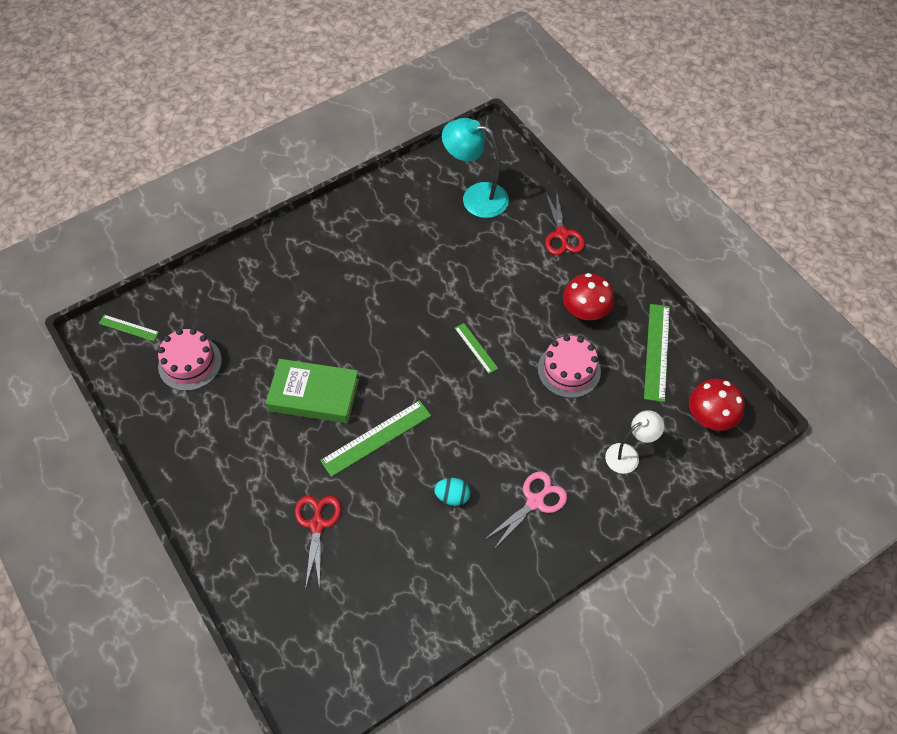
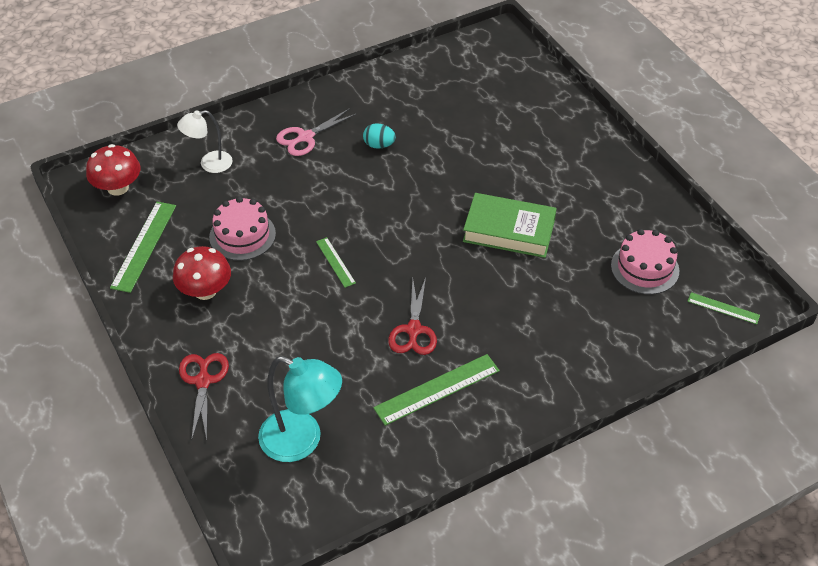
camera: 175 degrees left, 10 degrees down
(317, 524) = (501, 134): red scissors -> red scissors (413, 330)
(376, 438) = (446, 191): green ruler -> green ruler (437, 389)

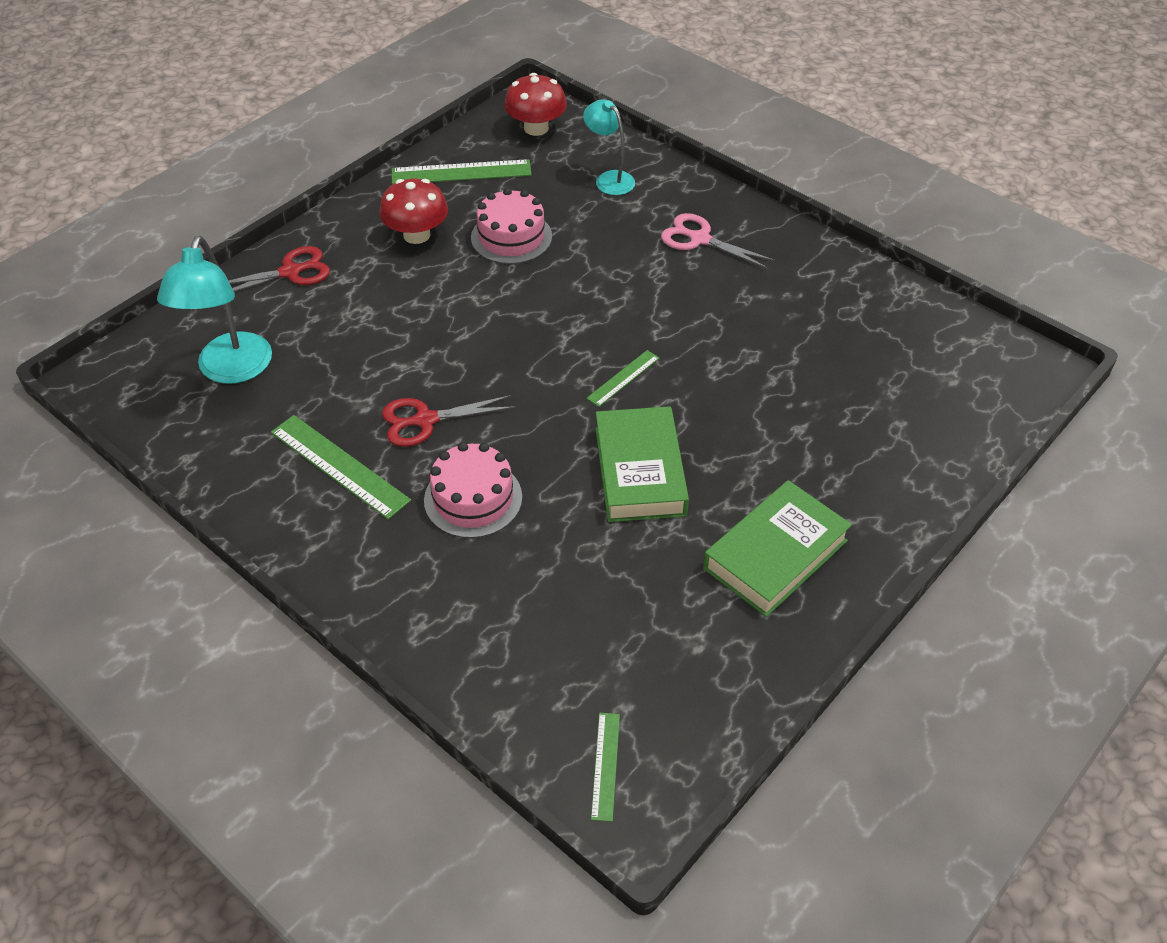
camera: 70 degrees right, 0 degrees up
(209, 164) = (609, 179): white lamp -> turquoise lamp
(335, 262) = (505, 322): green ruler -> green ruler (623, 378)
(379, 145) = (726, 305): turquoise egg -> none
(598, 190) = (775, 555): none -> green book
(644, 268) = (643, 644): pink cake -> pink cake (473, 498)

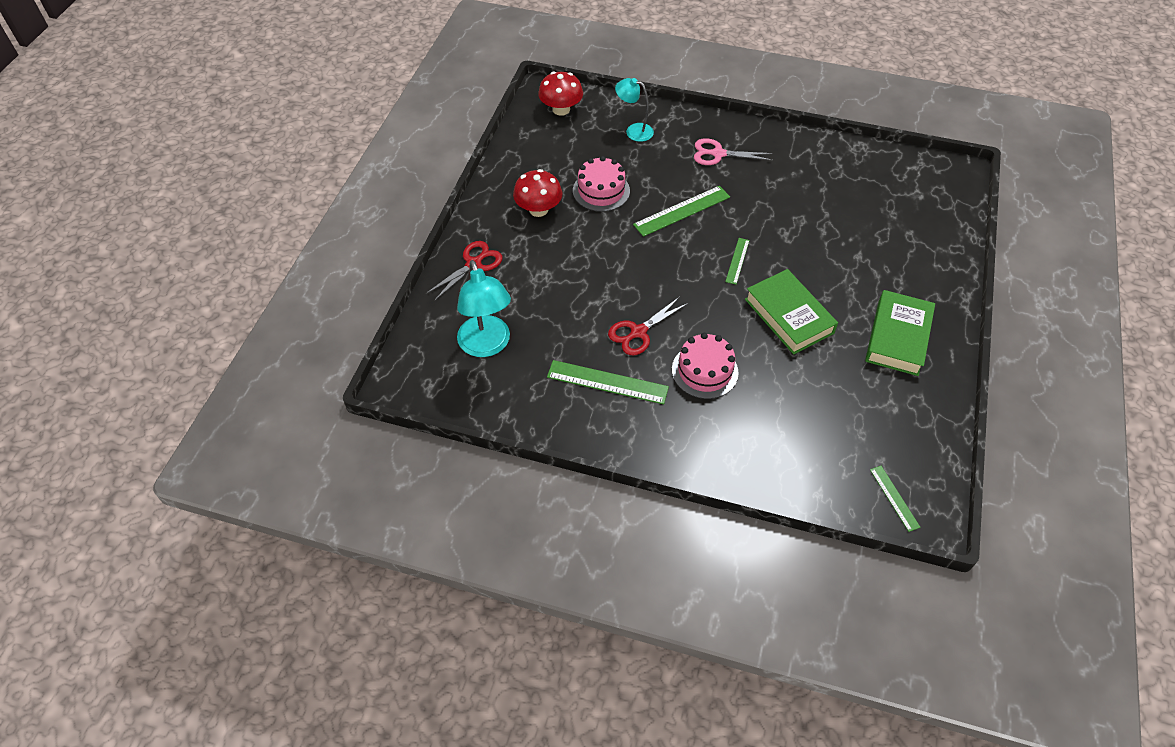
camera: 25 degrees left, 5 degrees up
(461, 172) = (535, 156): green ruler -> green ruler (682, 211)

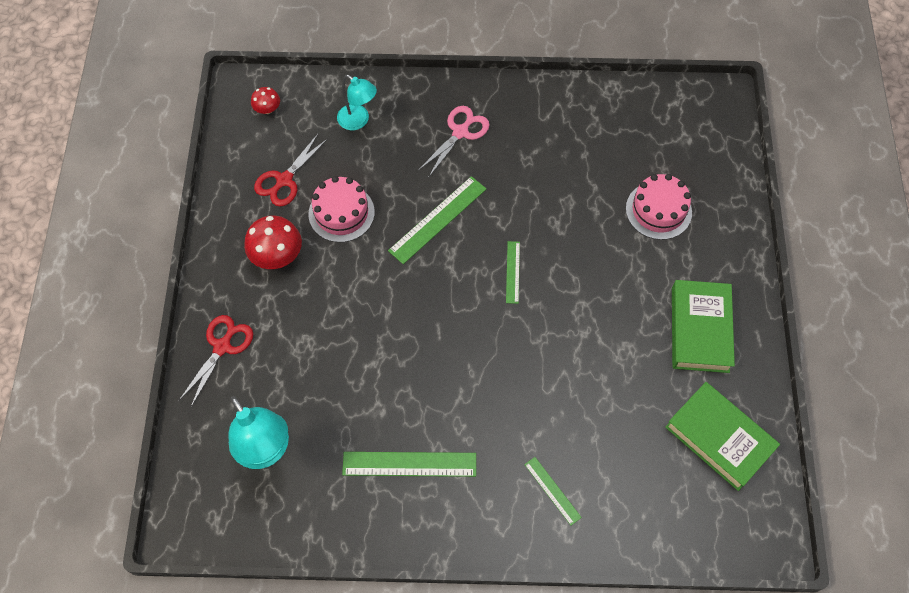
camera: 15 degrees left, 10 degrees up
(561, 109) = (267, 109): red mushroom -> red mushroom, size x0.56
(634, 131) = (358, 121): turquoise lamp -> turquoise lamp turned 150 degrees counterclockwise
(638, 332) = (427, 391): red scissors -> red scissors (284, 180)
(704, 371) = (509, 423): pink cake -> pink cake (658, 210)
(718, 154) = (460, 132): pink scissors -> pink scissors turned 135 degrees clockwise
(788, 316) = (582, 331): green book -> green book (719, 438)
(894, 498) = (733, 527): green ruler -> green ruler (552, 490)

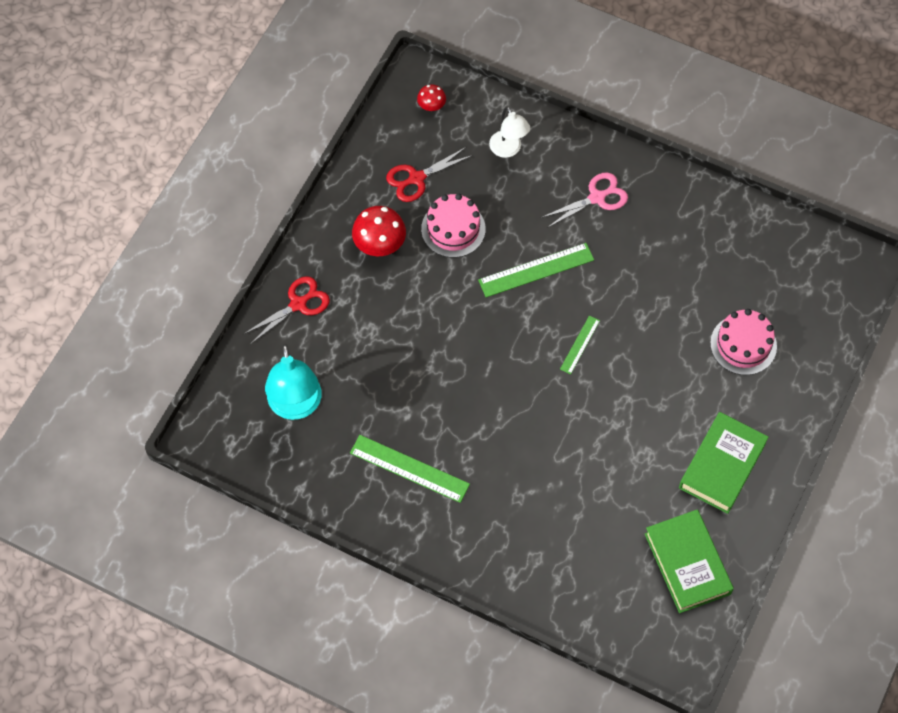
camera: 25 degrees right, 0 degrees up
(358, 121) = (508, 150): turquoise lamp -> white lamp
(552, 490) = (519, 542): green ruler -> none

